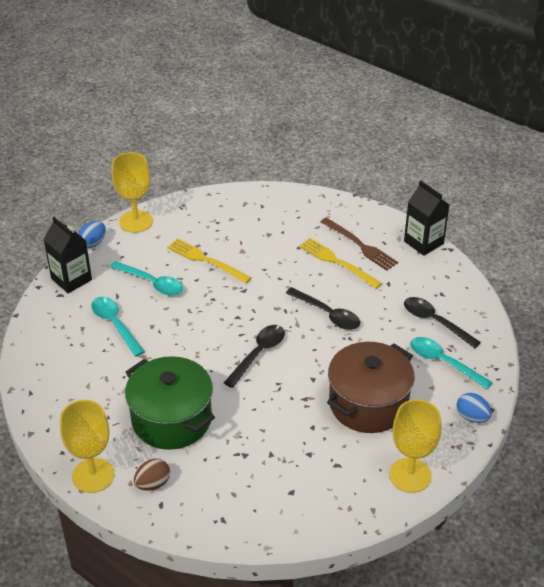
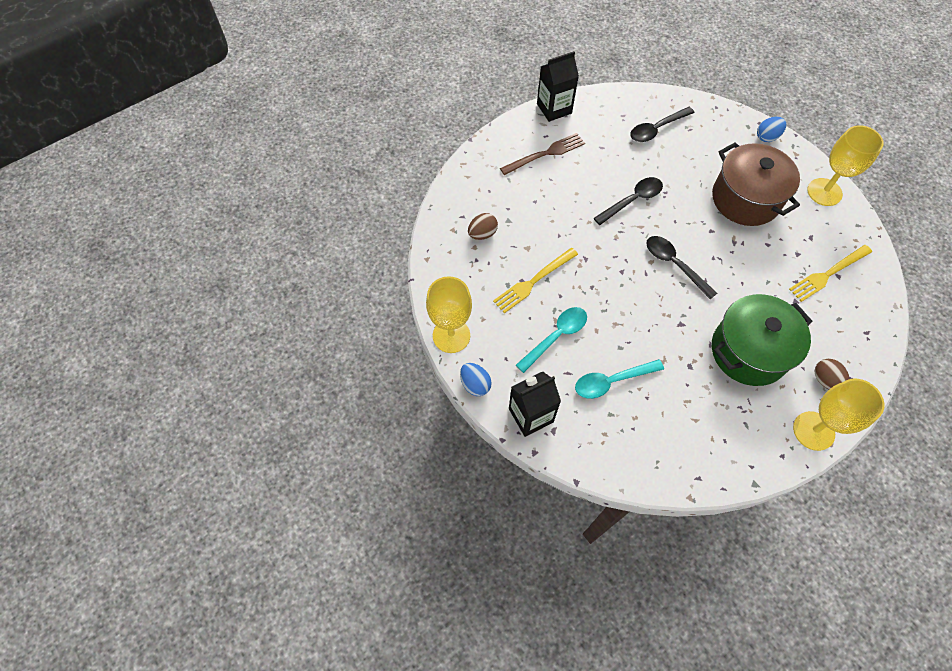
camera: 75 degrees left, 20 degrees up
(247, 221) = (482, 234): none -> brown egg
(337, 262) = (564, 176): yellow fork -> yellow fork (828, 274)
(443, 362) = (705, 137): turquoise spoon -> none

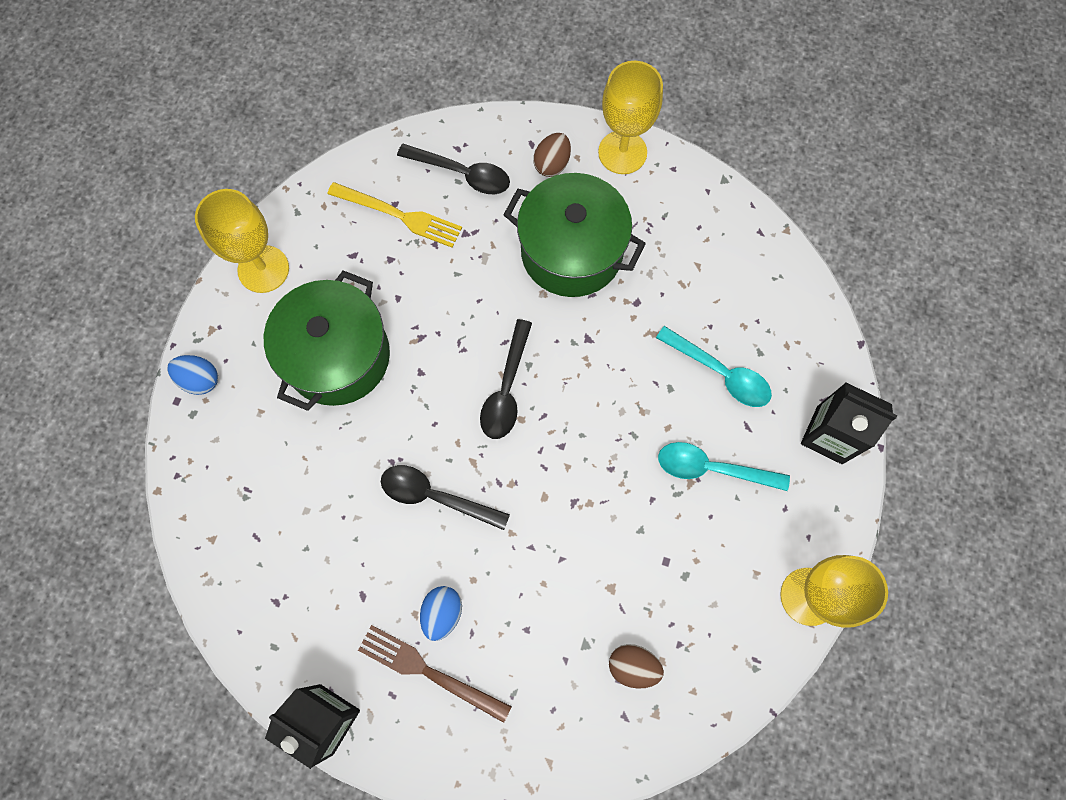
camera: 125 degrees left, 10 degrees up
(475, 384) = (844, 522): blue egg -> blue egg (442, 613)
(533, 281) = (656, 546): yellow fork -> none
(656, 129) = (276, 536): black spoon -> black spoon (462, 174)
(745, 199) = (338, 356): brown pot -> green pot

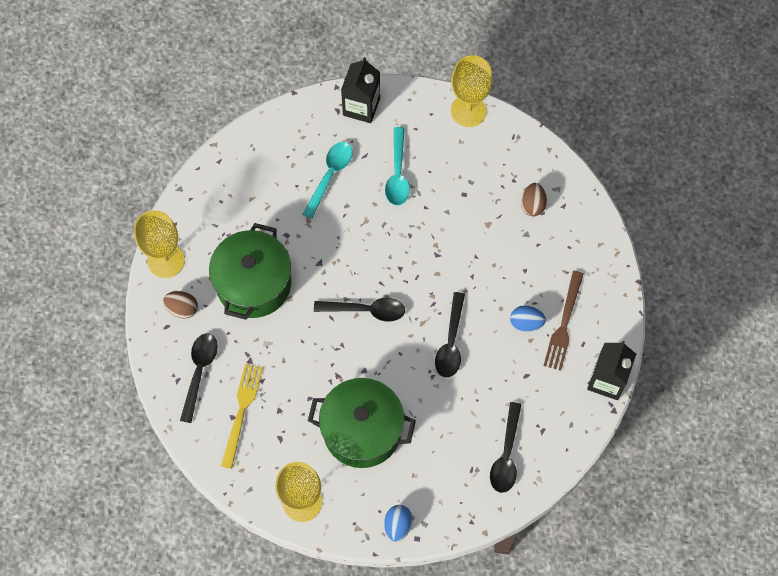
camera: 100 degrees left, 5 degrees down
(254, 542) = (506, 455): none -> black spoon

